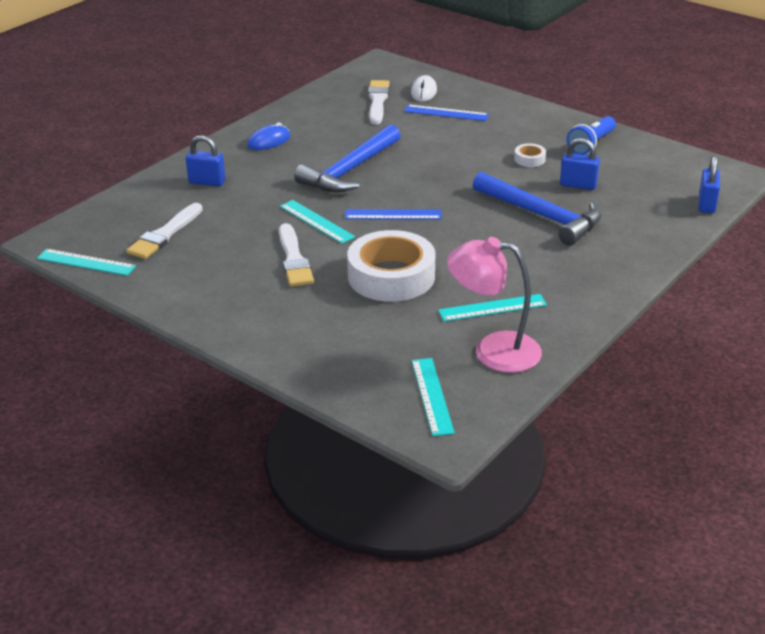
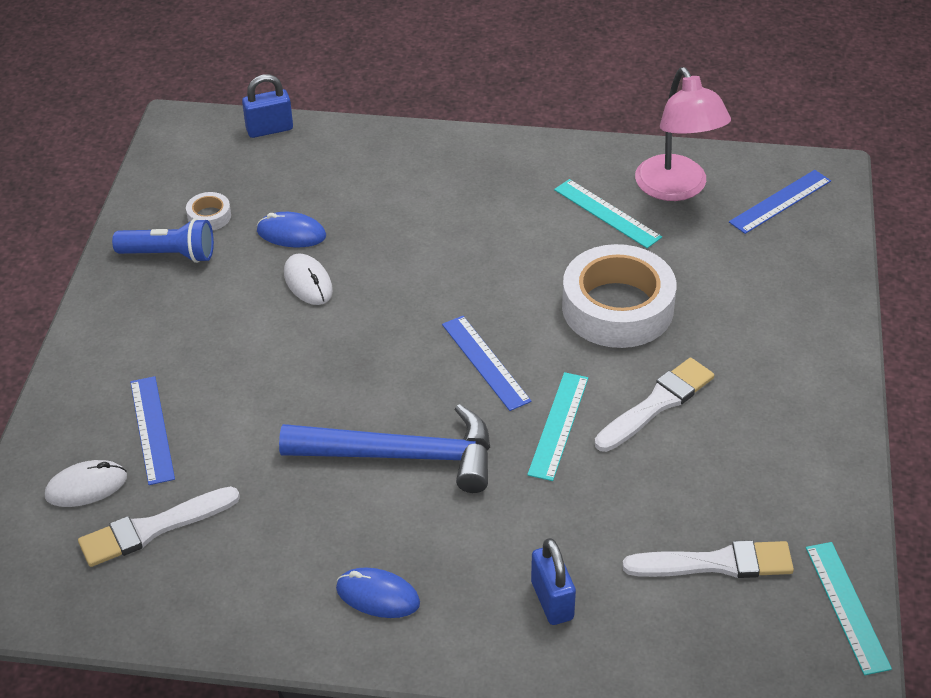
camera: 120 degrees left, 10 degrees up
(432, 396) = (780, 201): turquoise ruler -> blue ruler
(524, 179) = (308, 282): none -> white mouse
(529, 159) = (249, 295): white tape -> white tape (209, 216)
(542, 216) = (390, 239): blue hammer -> none
(578, 185) = (291, 234): blue padlock -> blue mouse

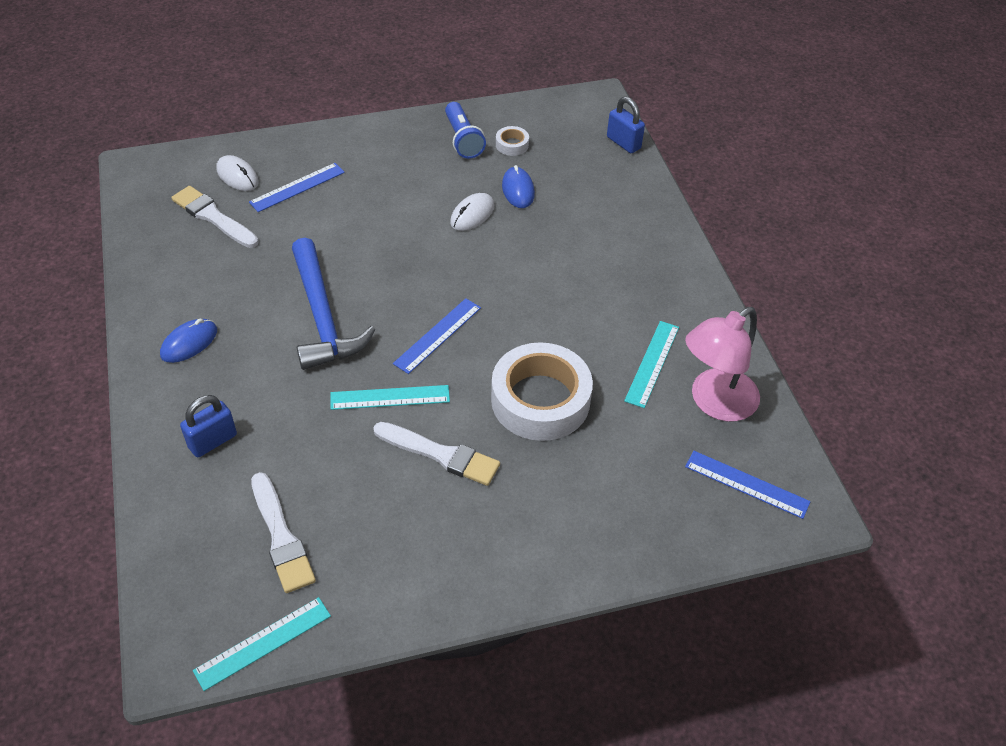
camera: 65 degrees right, 5 degrees up
(378, 596) = (189, 343): blue mouse -> blue mouse turned 45 degrees clockwise

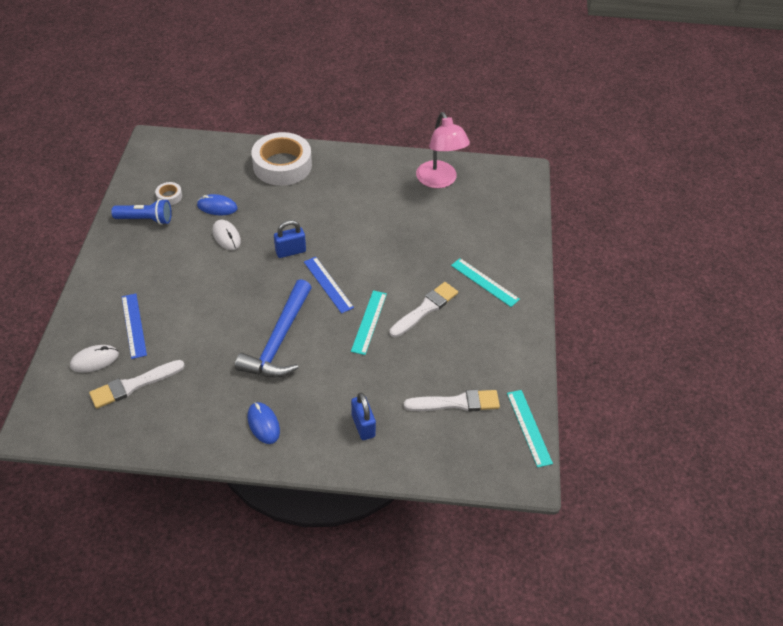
camera: 70 degrees left, 0 degrees up
(323, 317) = (279, 340): blue hammer -> blue hammer turned 105 degrees clockwise
(540, 400) = (404, 251): white tape -> white tape (282, 165)
(623, 143) = (205, 143): blue padlock -> blue padlock (290, 251)
(652, 363) = (399, 195): turquoise ruler -> turquoise ruler (484, 282)
(747, 484) = (498, 188): blue ruler -> none

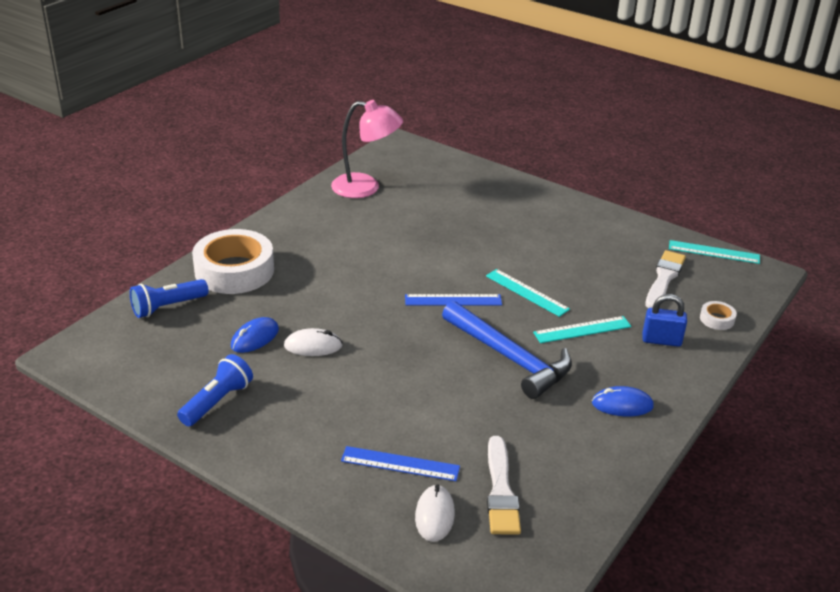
camera: 60 degrees left, 15 degrees down
(169, 196) = (194, 370): white tape -> white tape (717, 319)
(223, 156) = (168, 307): none -> blue flashlight
(290, 251) = (381, 308): blue padlock -> none
(425, 309) = (534, 255): white brush -> none
(484, 282) = (525, 212): turquoise ruler -> turquoise ruler (582, 330)

